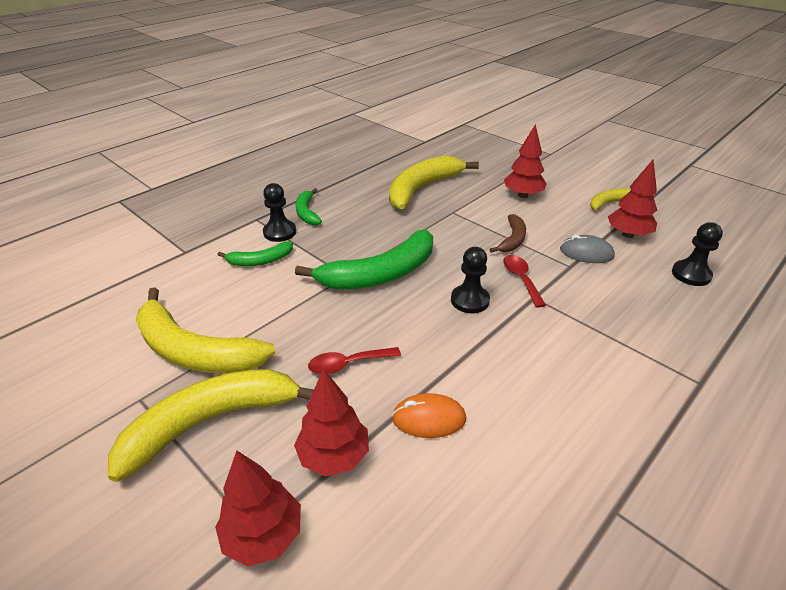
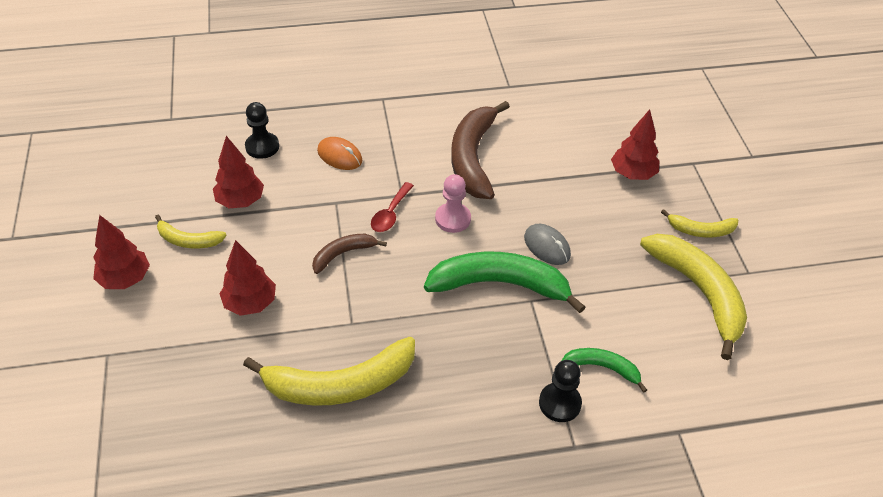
camera: 145 degrees left, 10 degrees up
(211, 421) = (700, 230): yellow banana -> yellow banana, size x0.52
(263, 535) = (689, 160): red tree -> red tree (125, 279)
(307, 212) = (508, 423): green banana -> none
(348, 364) = (587, 220): red spoon -> none
(429, 418) = (562, 163): orange mouse -> orange mouse (340, 156)
(470, 300) = (453, 219): black pawn -> pink pawn
(524, 368) = (473, 157): none -> brown banana
(586, 253) = (304, 205): grey mouse -> grey mouse (547, 246)

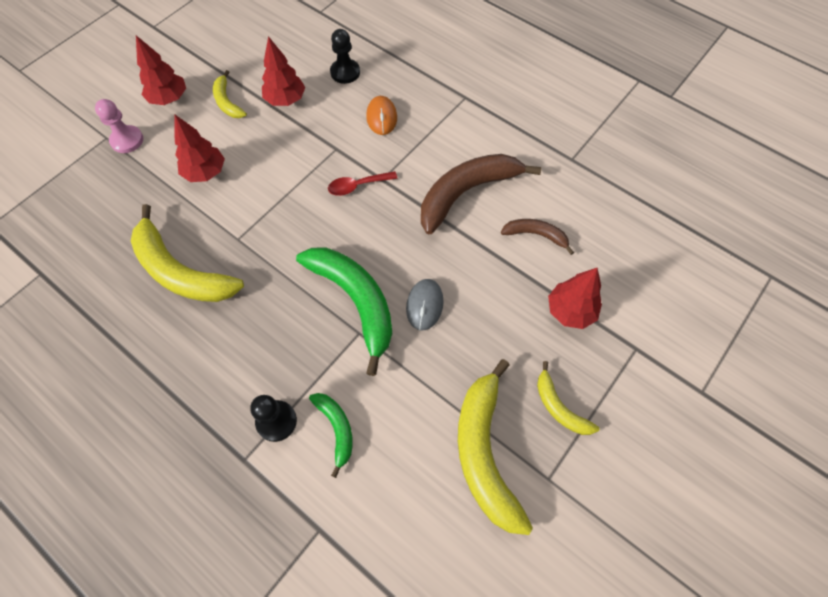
camera: 50 degrees right, 15 degrees up
(343, 254) = (293, 188): brown banana -> brown banana (536, 235)
(453, 219) = (390, 226): pink pawn -> pink pawn (127, 140)
(699, 293) = (484, 452): yellow banana -> yellow banana turned 150 degrees clockwise

